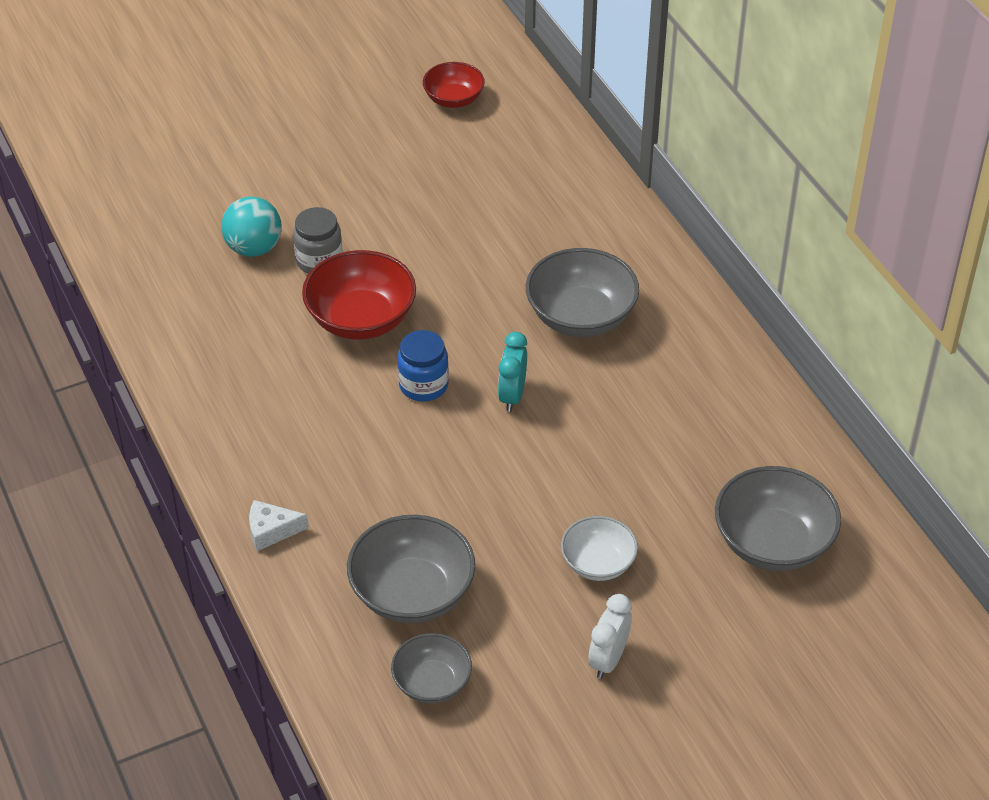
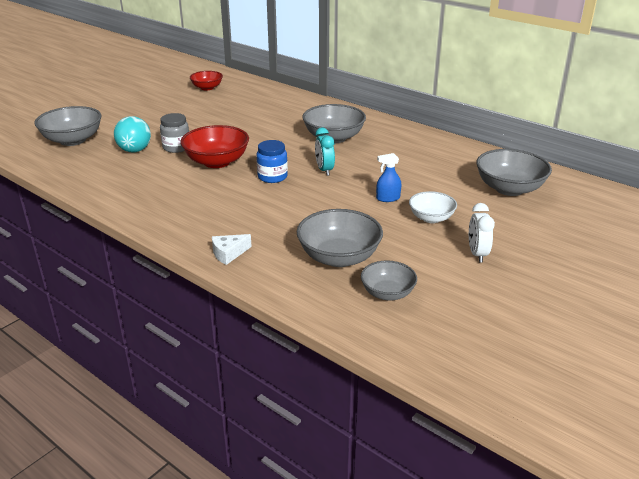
camera: 25 degrees left, 15 degrees down
(175, 190) = (73, 140): none -> grey bowl
(564, 496) = (388, 198): none -> blue spray bottle

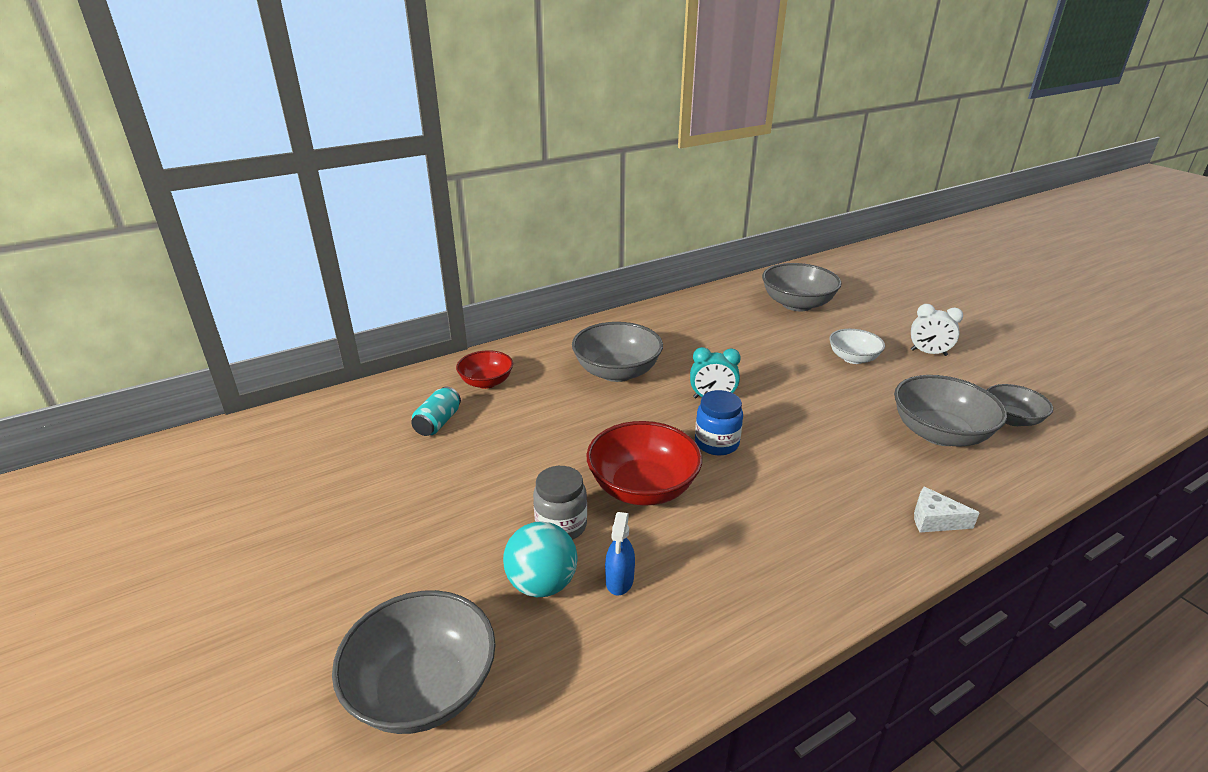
camera: 70 degrees left, 0 degrees up
(207, 88) = (315, 451): red bowl -> red bowl (486, 382)
(229, 253) = (934, 520): white cheese -> white cheese turned 120 degrees clockwise
(246, 105) = (438, 422): none -> turquoise can
(388, 198) = (802, 372): blue spray bottle -> blue spray bottle (619, 580)

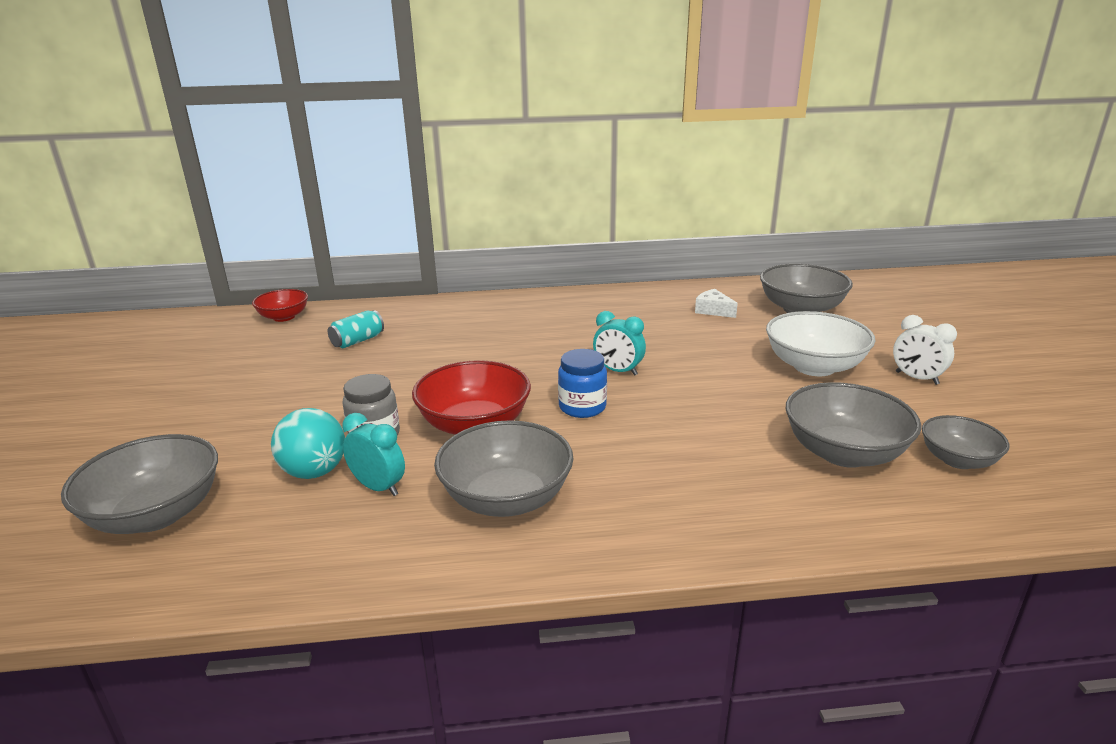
camera: 25 degrees right, 5 degrees down
(486, 382) = (426, 320): red bowl -> red bowl (284, 317)
(617, 372) = (549, 333): grey bowl -> grey bowl (506, 498)
(619, 580) = (378, 487): blue spray bottle -> turquoise clock
(853, 358) = (814, 366): white bowl -> white bowl, size x1.64
(934, 520) = (747, 526): white cheese -> white cheese (713, 310)

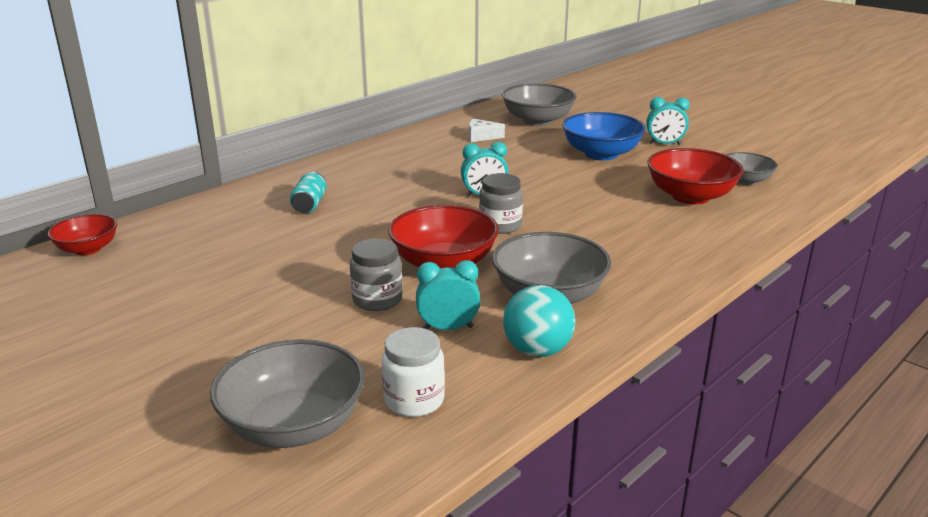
camera: 40 degrees left, 0 degrees up
(250, 539) = (414, 400): none -> white jar
(314, 472) = (376, 341): turquoise ball -> turquoise ball (537, 350)
(357, 341) = (217, 243): turquoise can -> turquoise can (309, 204)
(582, 407) = (500, 226): blue jar -> grey jar
(814, 366) = (601, 154): white bowl -> blue bowl
(844, 453) = (690, 197): grey bowl -> red bowl
(916, 378) = (664, 144): white clock -> turquoise clock

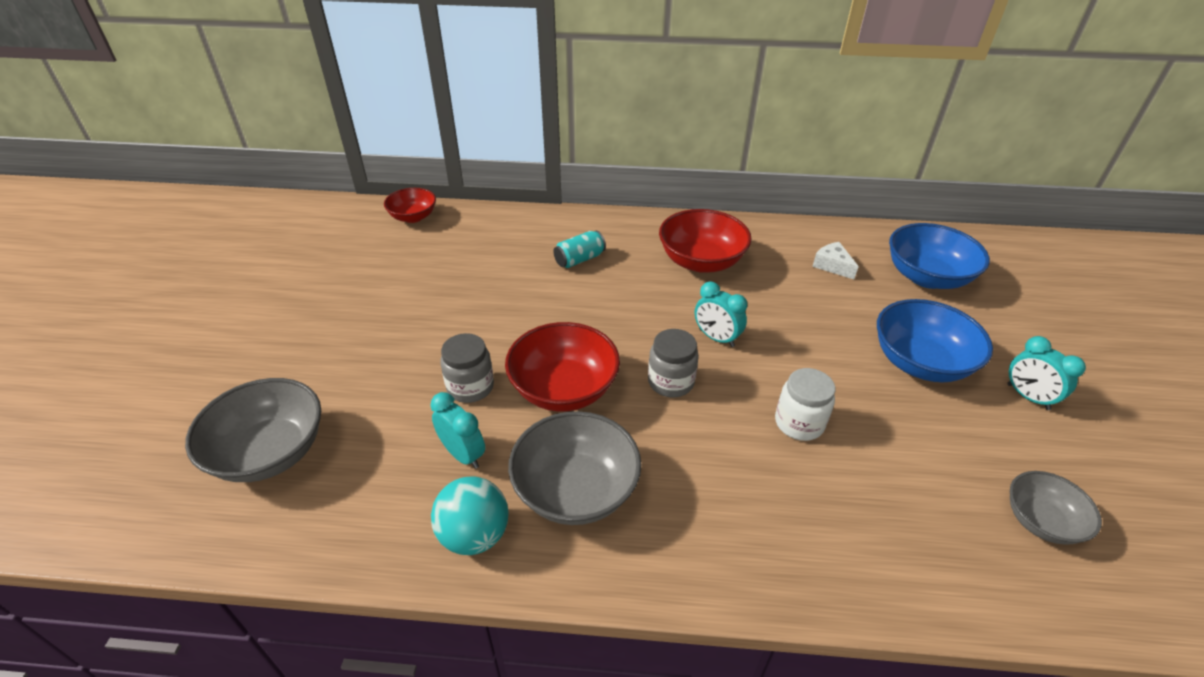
camera: 50 degrees right, 15 degrees up
(414, 400) = (343, 498): white jar -> white jar (799, 423)
(537, 121) = (926, 277): grey bowl -> blue bowl
(690, 197) = (921, 490): red bowl -> red bowl (701, 261)

